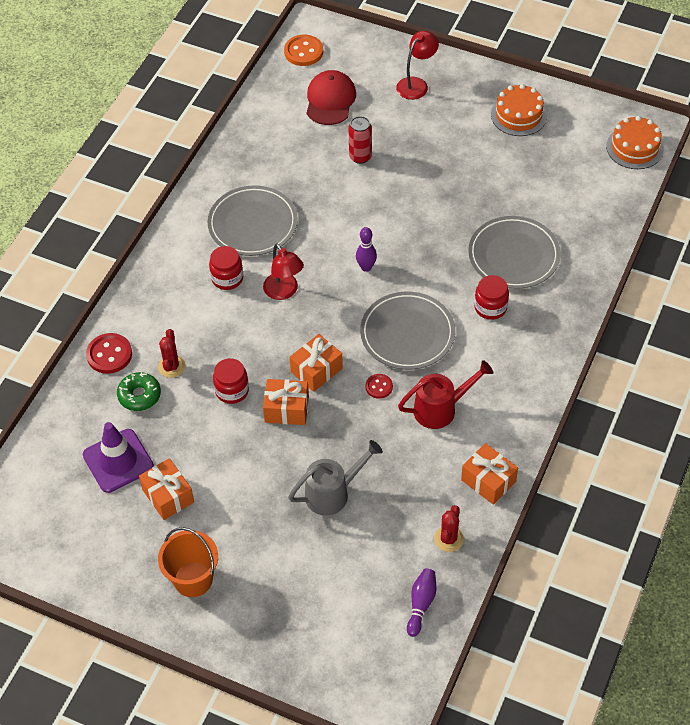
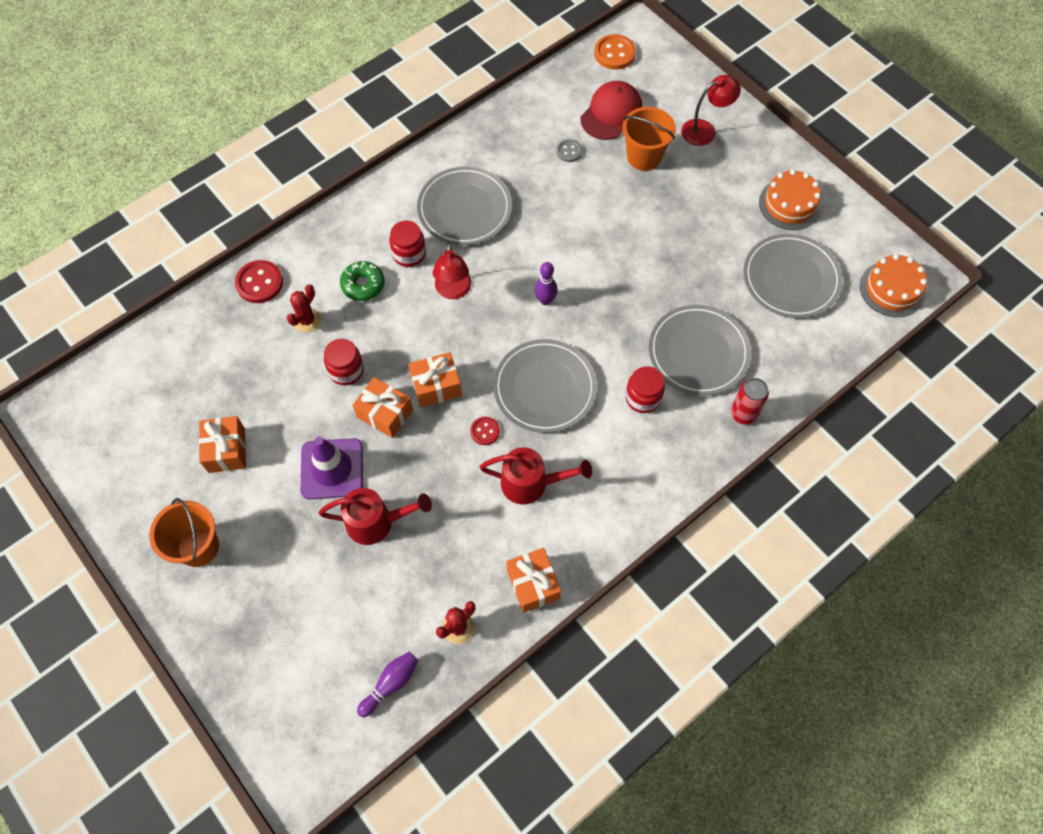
camera: 25 degrees right, 10 degrees up
(118, 461) = (204, 393): purple traffic cone -> purple traffic cone (332, 469)
(139, 395) = (261, 336): green donut -> green donut (363, 285)
(313, 144) = (569, 151): none -> grey button
(333, 493) = (377, 522): grey watering can -> red watering can
(360, 157) = (606, 183): red can -> red can (743, 414)
(379, 124) = (644, 157): none -> orange bucket
(553, 171) = (791, 279): none -> grey plate

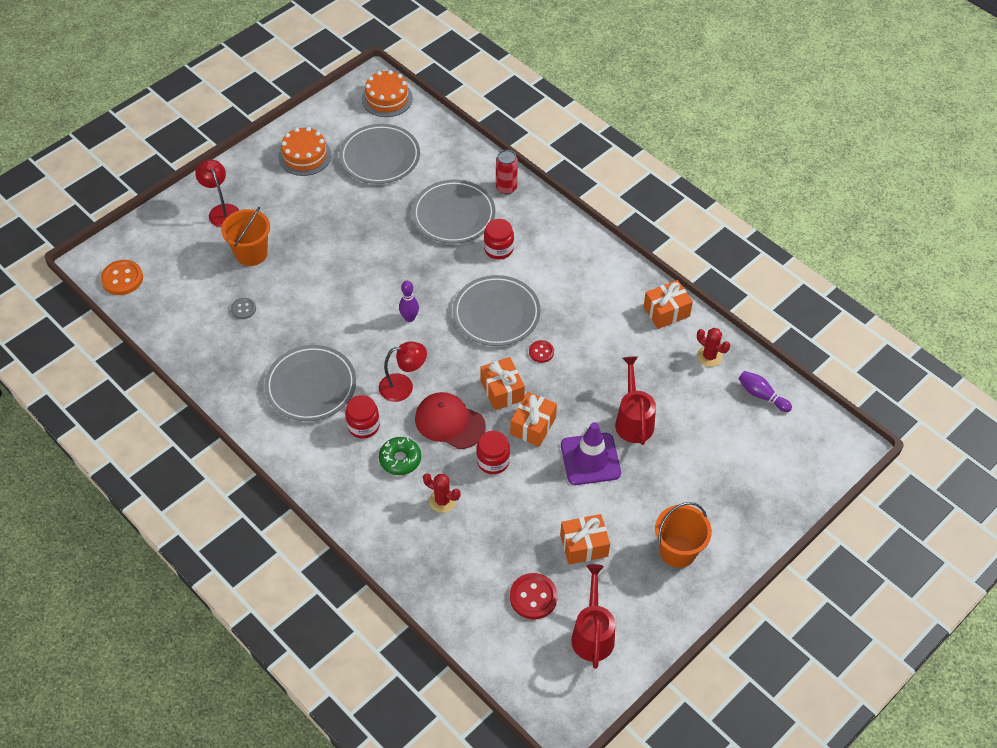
camera: 95 degrees left, 10 degrees down
(259, 283) = (402, 549): red button -> red button (533, 597)
(531, 483) = (583, 317): red watering can -> red watering can (593, 633)
(611, 113) = (198, 279): red cap -> red cap (449, 422)

